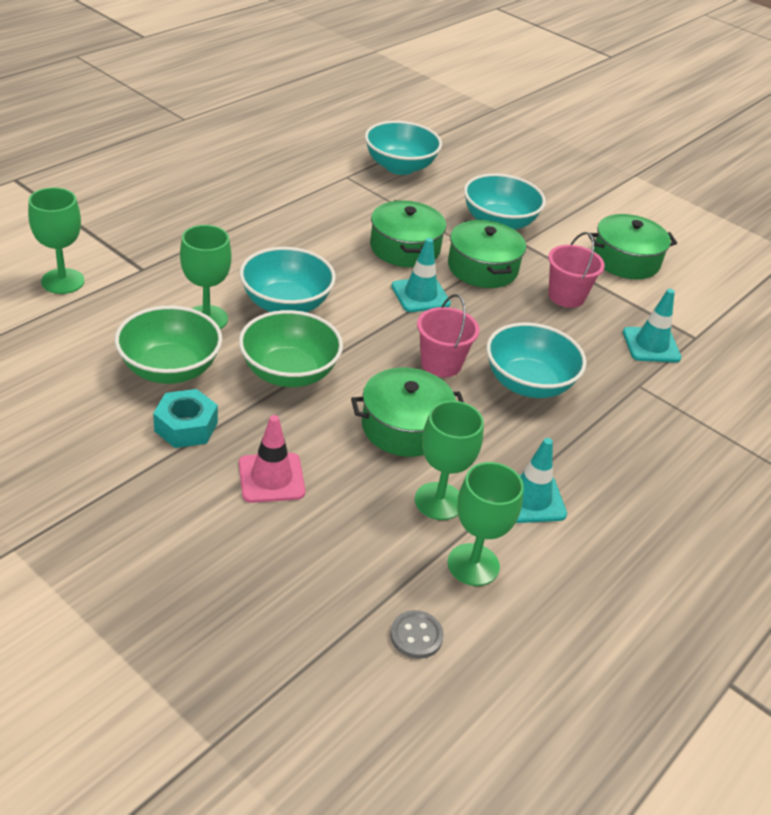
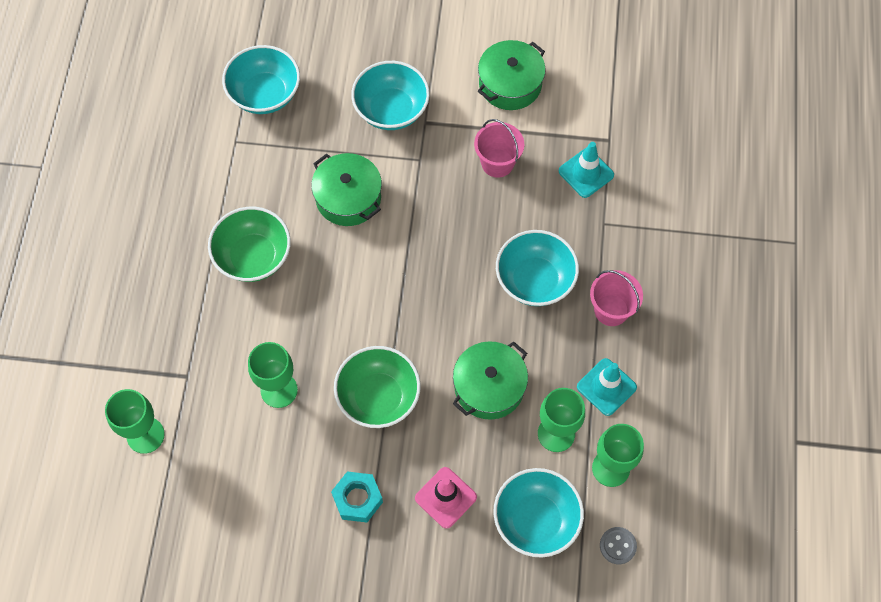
camera: 30 degrees left, 25 degrees up
(170, 369) = (300, 458): green bowl -> green bowl (253, 257)
(286, 304) = (318, 330): turquoise bowl -> turquoise bowl (536, 520)
(420, 295) = (400, 244): turquoise traffic cone -> none
(441, 364) = (466, 306): pink bucket -> pink bucket (611, 310)
(482, 268) = (419, 177): green pot -> none

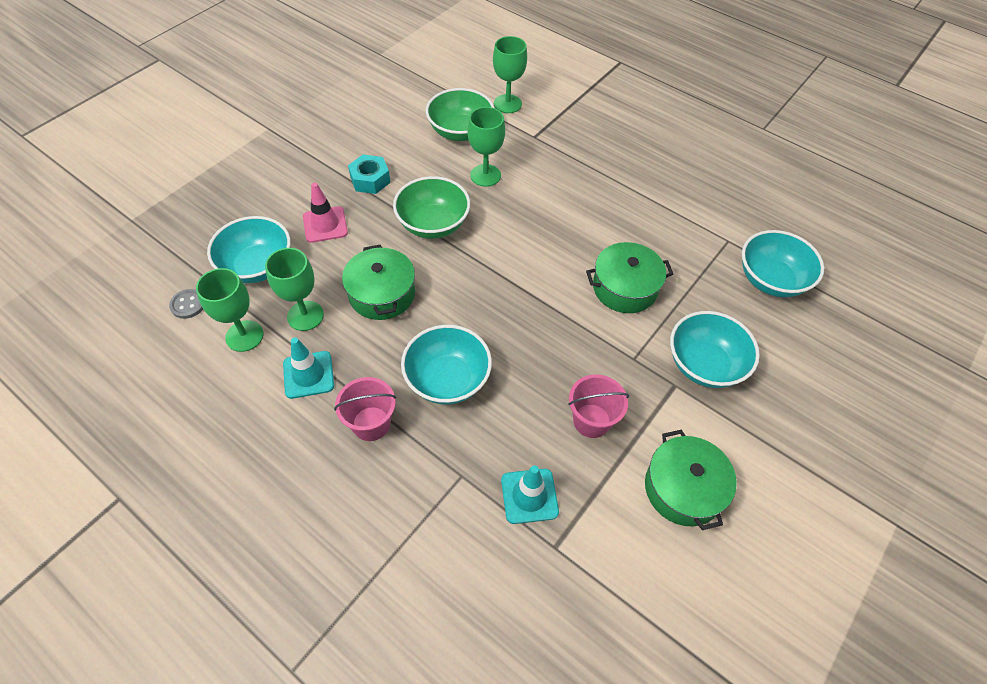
camera: 120 degrees right, 10 degrees down
(253, 257) = (607, 206): green bowl -> green bowl (460, 132)

